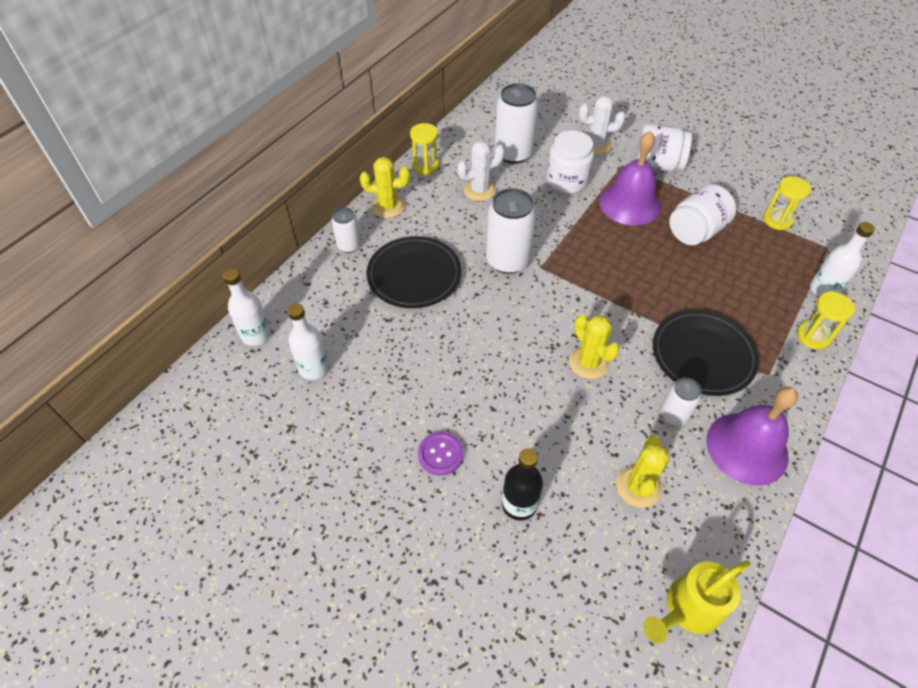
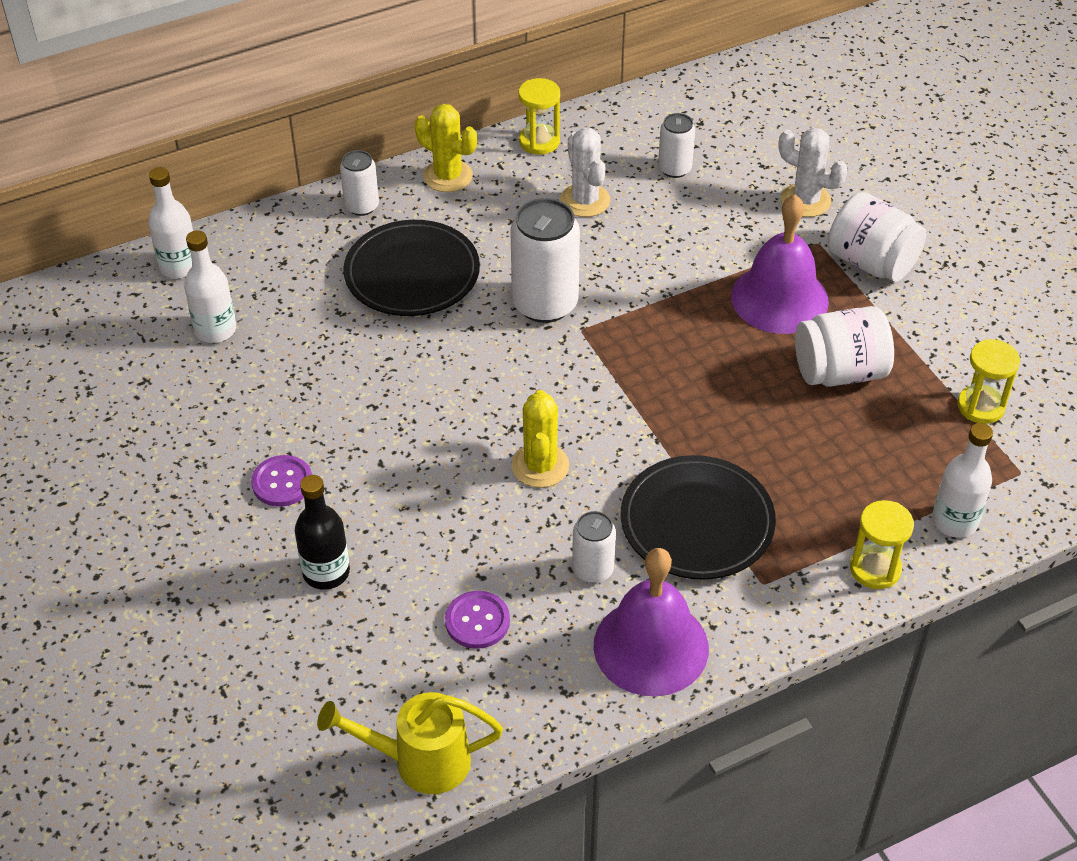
camera: 30 degrees right, 5 degrees down
(479, 190) = (585, 200): white cactus -> white cactus turned 60 degrees clockwise
(513, 153) = (674, 169): white can -> white can, size x0.55
(567, 181) = (717, 234): white jar -> none
(638, 487) = (477, 621): yellow cactus -> purple button

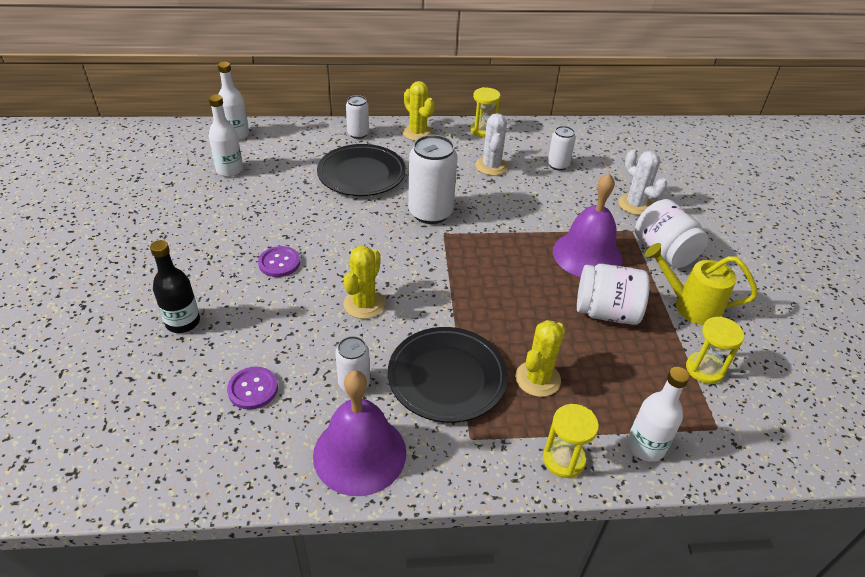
camera: 20 degrees right, 5 degrees down
(282, 482) = (200, 261): purple button -> purple button (279, 263)
(420, 761) = (142, 473): yellow watering can -> yellow watering can (690, 306)
(801, 486) = (537, 379): none -> yellow cactus

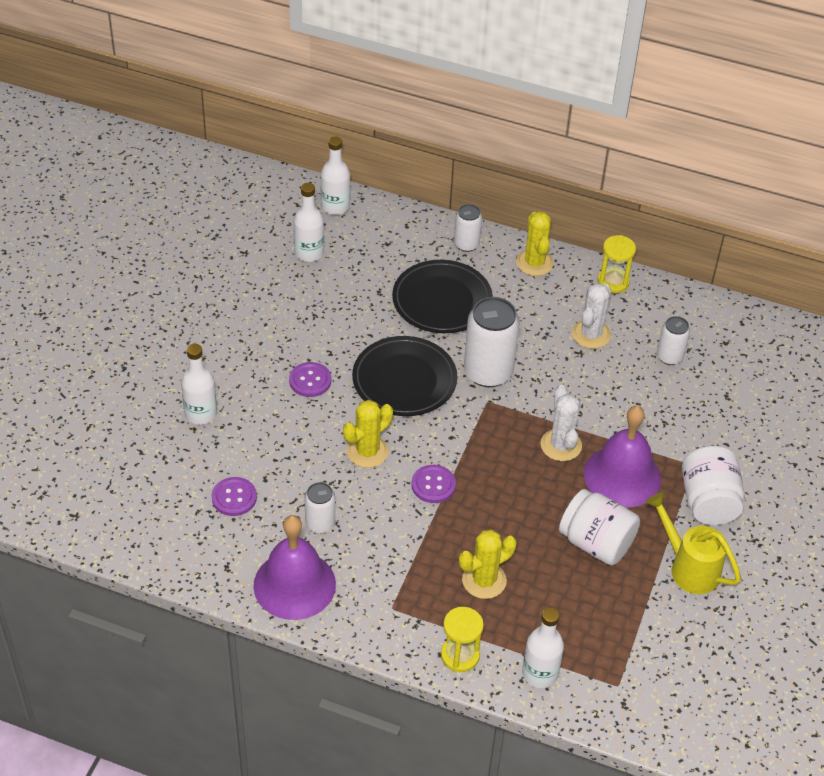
camera: 25 degrees right, 5 degrees up
(183, 322) = (201, 413): black bottle -> white bottle
(440, 312) = (433, 485): none -> purple button
(447, 377) = (403, 549): black plate -> black plate (404, 380)
(635, 205) = (722, 436): white cactus -> white cactus (561, 445)
(704, 369) = (650, 632): yellow hourglass -> none

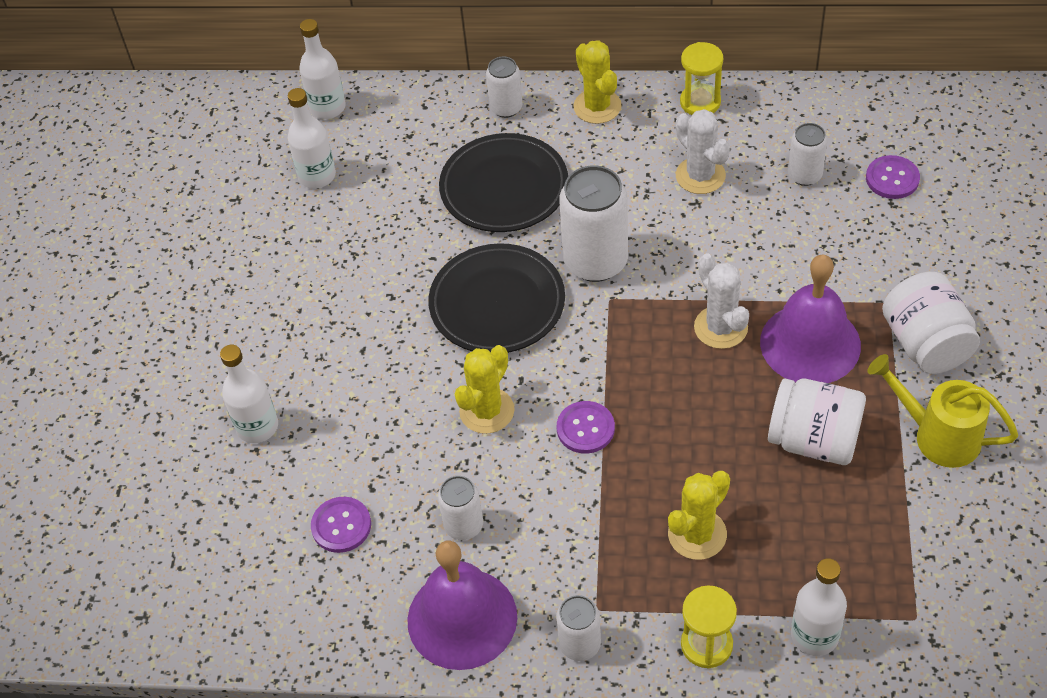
camera: 10 degrees left, 5 degrees up
(310, 381) = (380, 340): purple button -> purple button (892, 178)
(370, 627) = (580, 644): none -> white can
(591, 334) = (700, 176): white cactus -> white cactus turned 45 degrees counterclockwise

